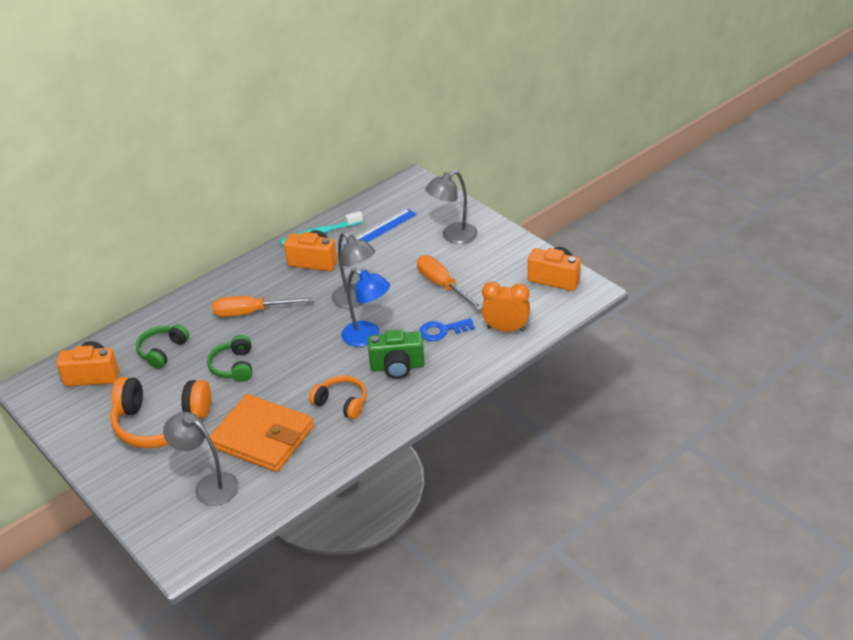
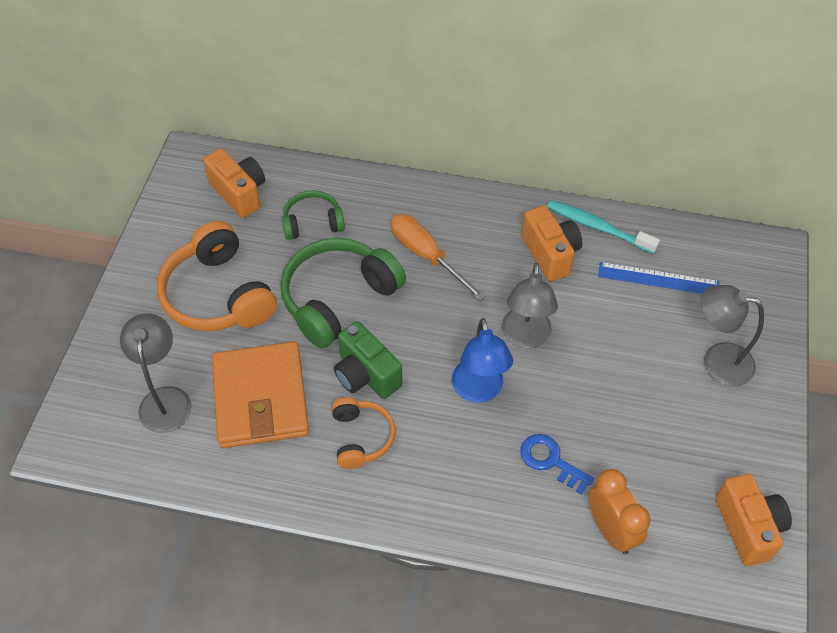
camera: 50 degrees right, 15 degrees up
(234, 366) = (338, 298): green headphones -> green headphones, size x1.79
(397, 367) = (456, 454): green camera -> green camera (366, 375)
(442, 285) = (625, 408): orange screwdriver -> none

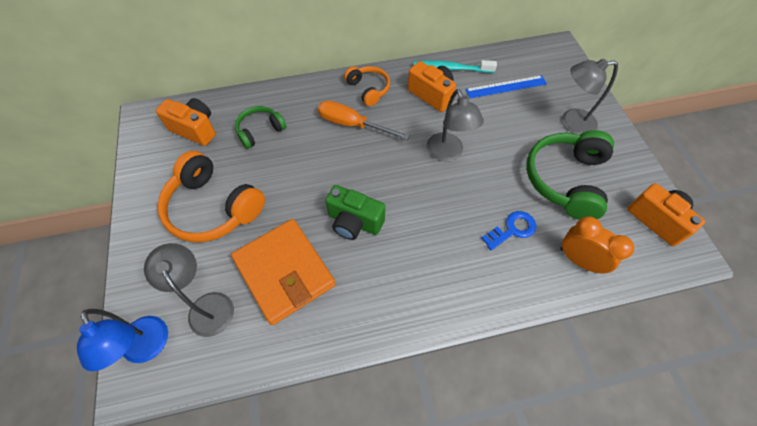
camera: 25 degrees left, 5 degrees up
(338, 298) = (306, 176): green headphones -> green headphones (565, 180)
(361, 437) = (375, 269): orange headphones -> orange headphones (368, 89)
(479, 391) = (438, 201): blue lamp -> blue lamp (148, 348)
(550, 461) = (512, 229): blue key -> blue key turned 135 degrees clockwise

